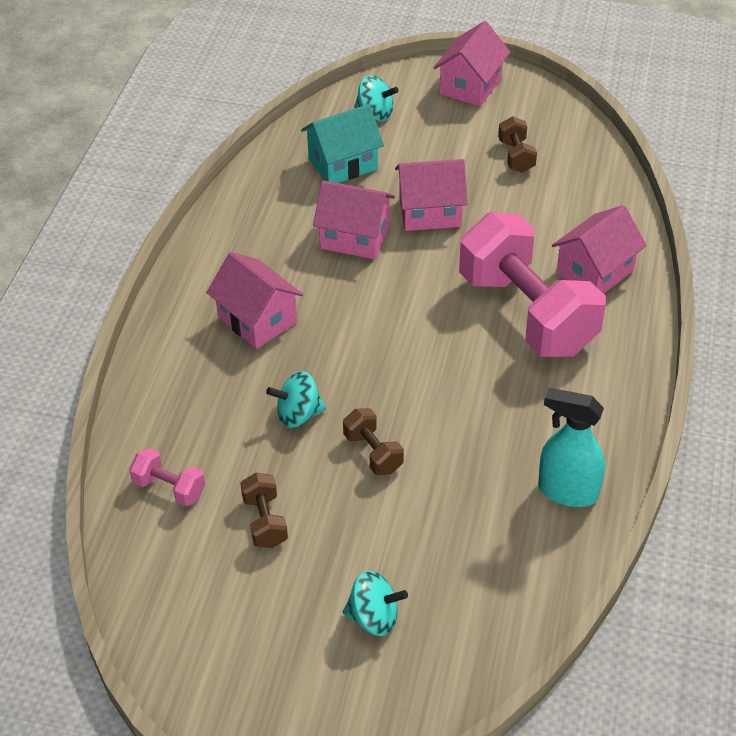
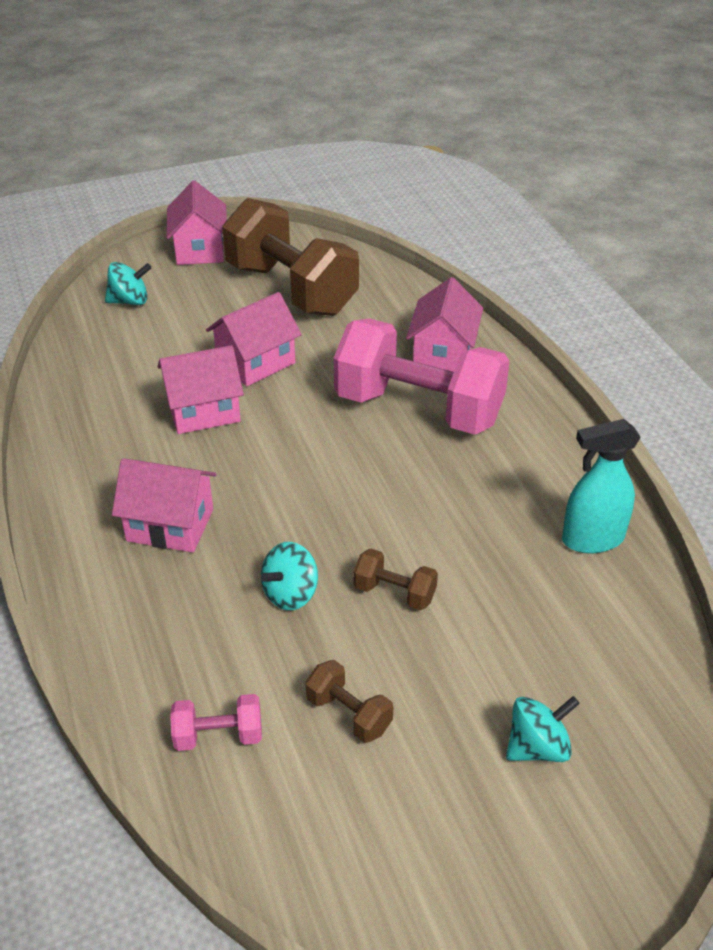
camera: 35 degrees left, 5 degrees down
(343, 164) = (135, 353): turquoise house -> none
(516, 156) = (291, 289): brown dumbbell -> brown dumbbell, size x2.44

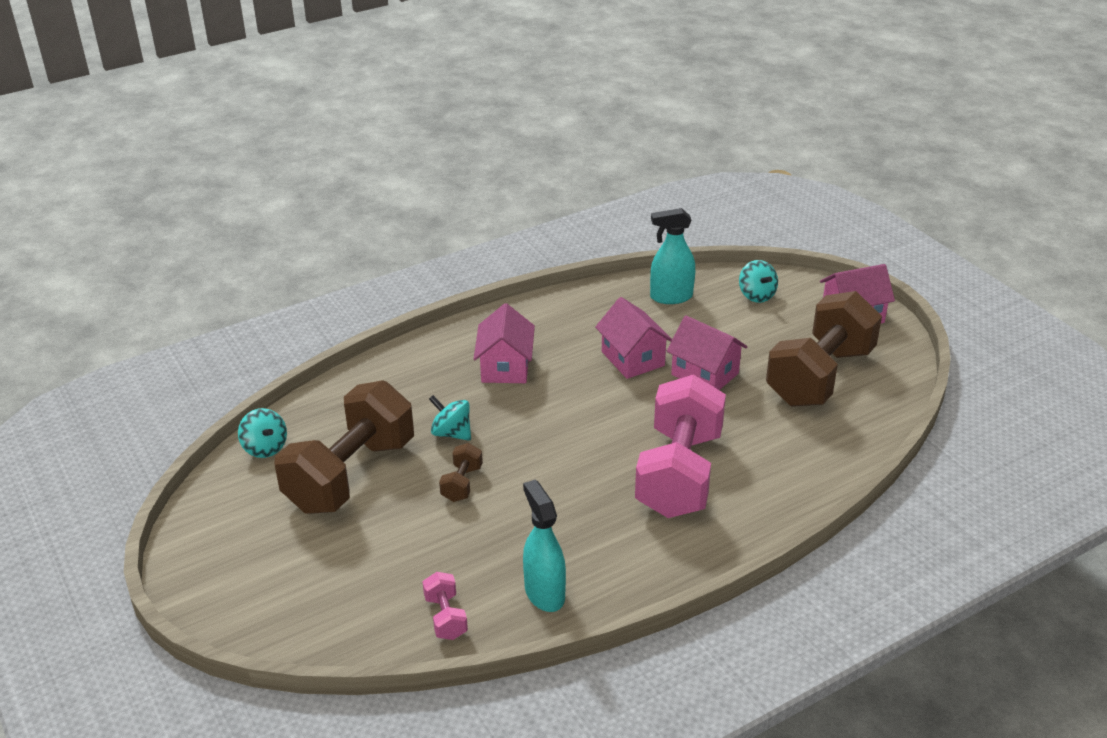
camera: 80 degrees right, 5 degrees down
(96, 362) = (671, 297): none -> turquoise spray bottle
(218, 736) = (329, 422): pink dumbbell -> pink dumbbell (445, 617)
(349, 714) = (350, 475): brown dumbbell -> brown dumbbell, size x2.44
(443, 353) = (767, 481): pink house -> none
(537, 747) = (330, 569): turquoise spinning top -> turquoise spinning top (265, 448)

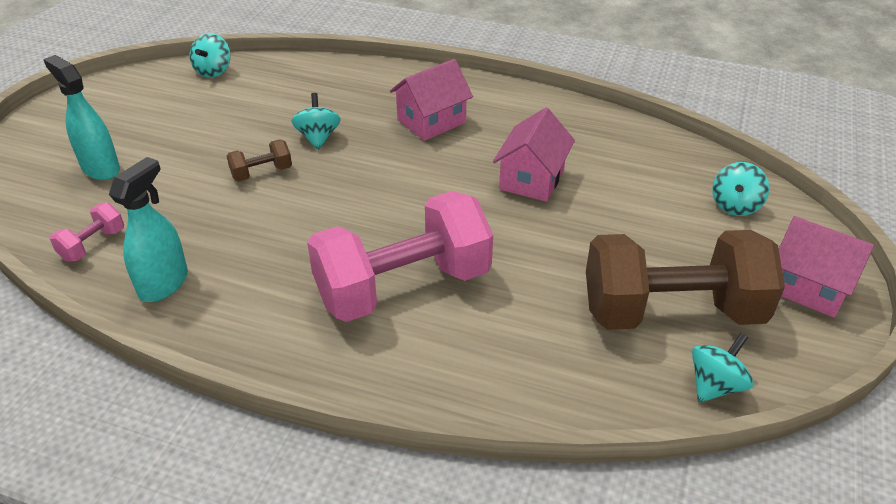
camera: 50 degrees right, 5 degrees up
(350, 475) = (220, 119): brown dumbbell -> none
(671, 297) = (651, 157): turquoise spray bottle -> turquoise spray bottle (100, 168)
(705, 374) = (568, 231): pink house -> none
(891, 396) = (715, 385): none -> turquoise spinning top

